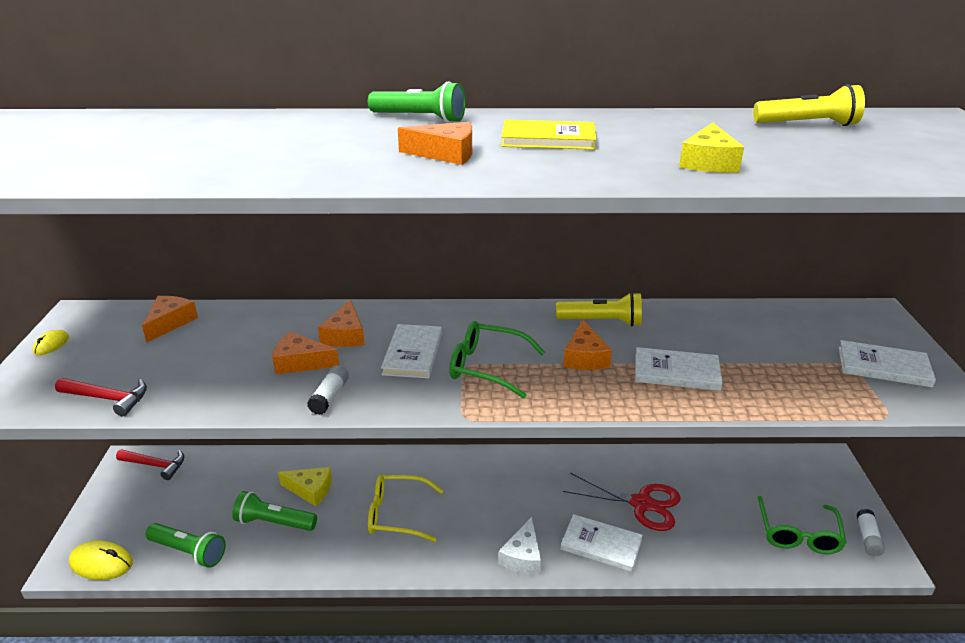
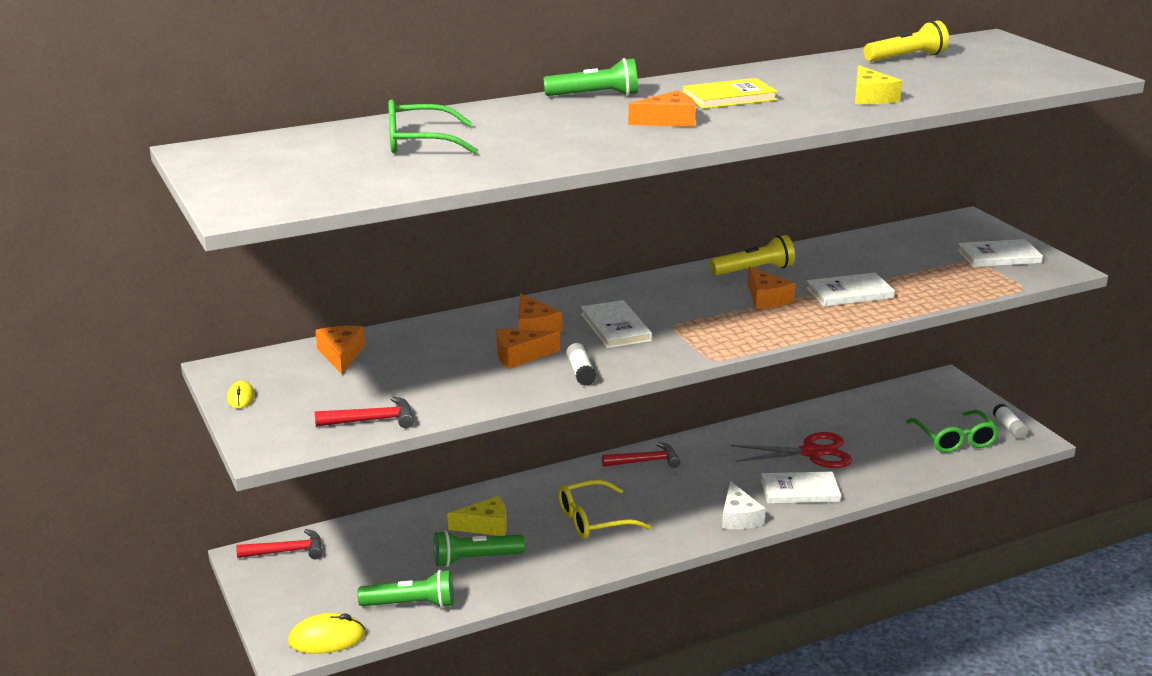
camera: 25 degrees left, 5 degrees down
(486, 466) = (645, 461): none -> red hammer
(487, 367) = (692, 323): green glasses -> green glasses (420, 142)

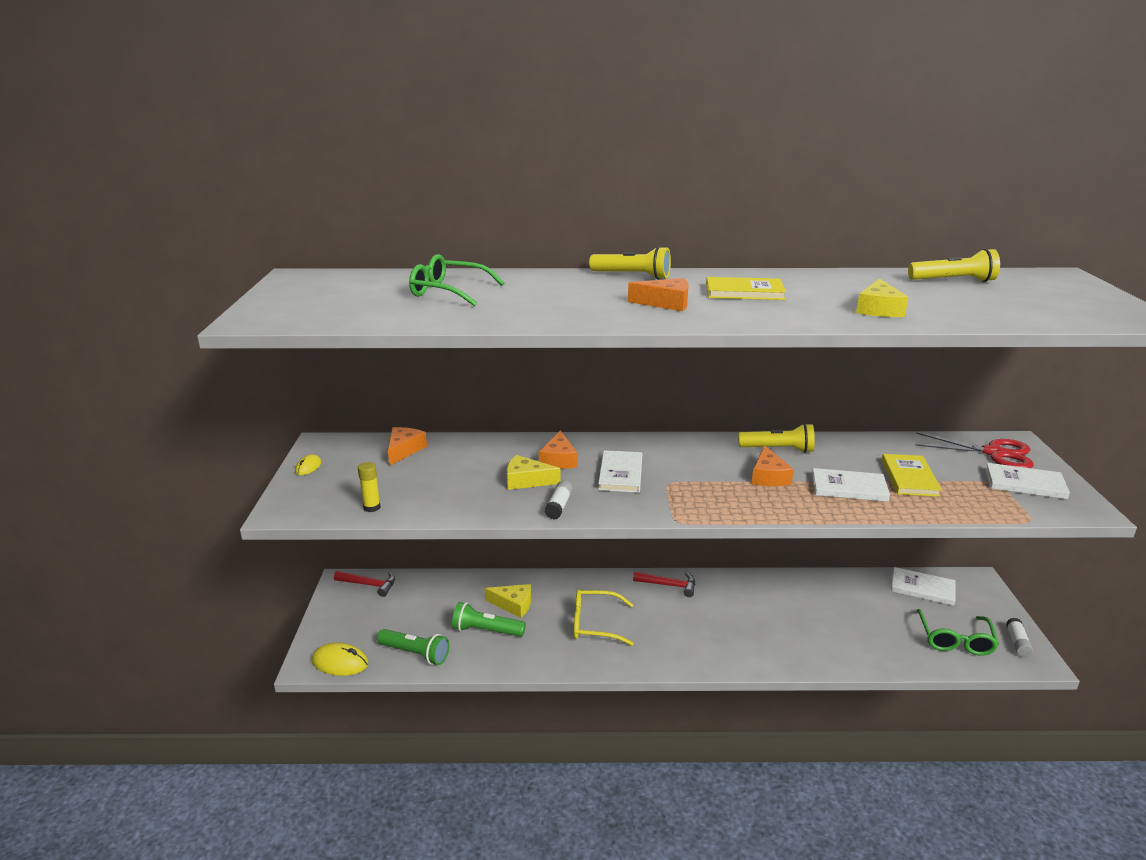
camera: 25 degrees right, 0 degrees up
(372, 420) = (372, 507): red hammer -> yellow glue stick
(520, 355) = (526, 480): orange cheese -> yellow cheese
(595, 96) = (632, 276): green flashlight -> yellow flashlight
(738, 517) = (712, 657): white cheese -> none
(800, 491) = (780, 648): white book -> white book (922, 588)
(811, 453) = (812, 616): red scissors -> red scissors (994, 453)
(897, 272) = (909, 477): none -> yellow book

